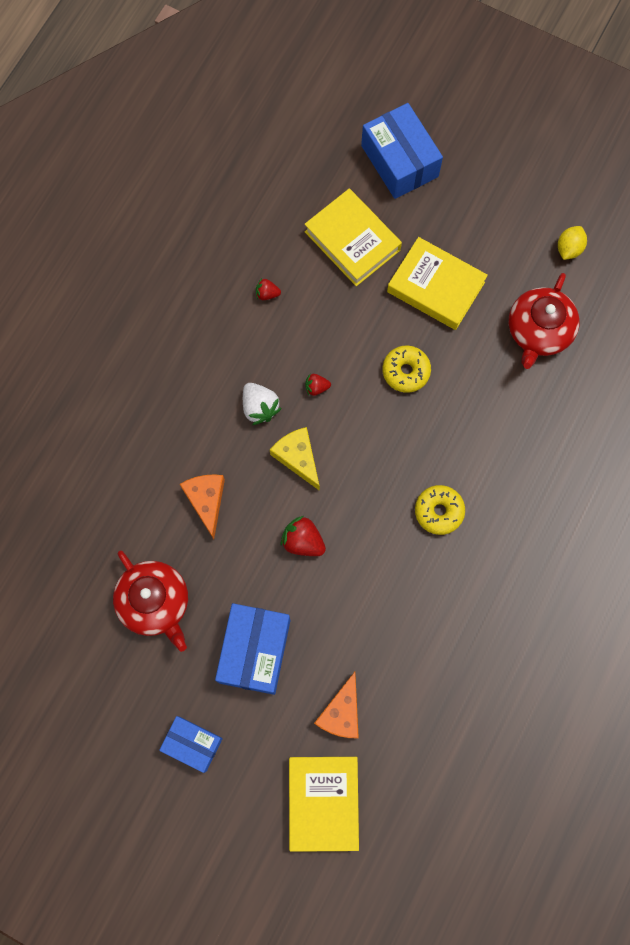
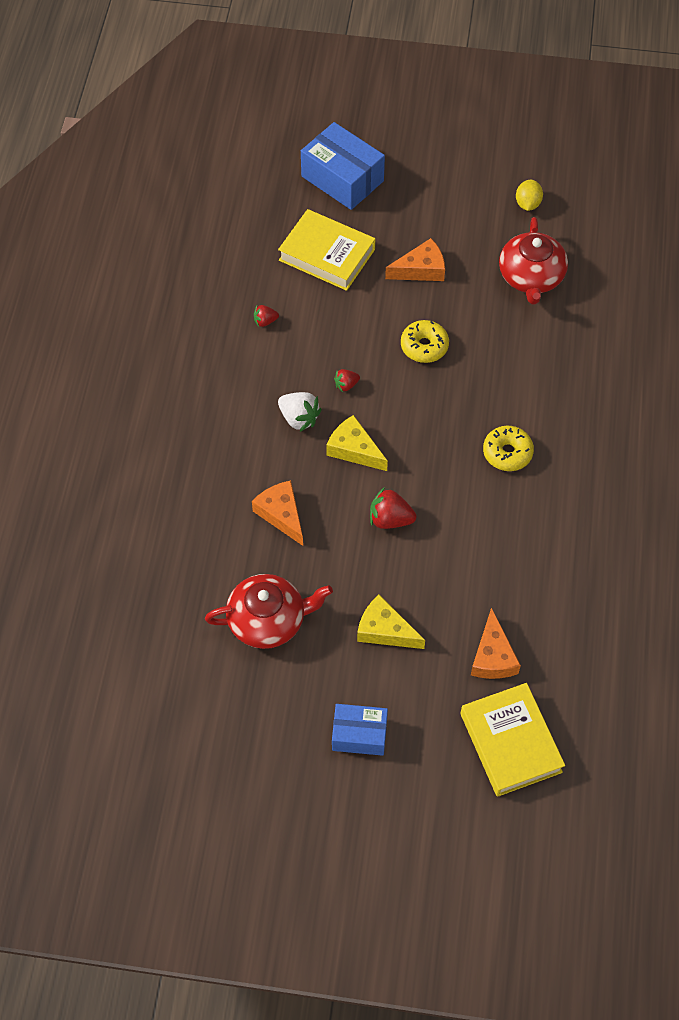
camera: 20 degrees left, 15 degrees down
(155, 603) = (268, 620): red teapot -> red teapot turned 45 degrees counterclockwise
(254, 651) = (385, 630): blue box -> yellow cheese
(436, 287) = (421, 269): yellow book -> orange cheese

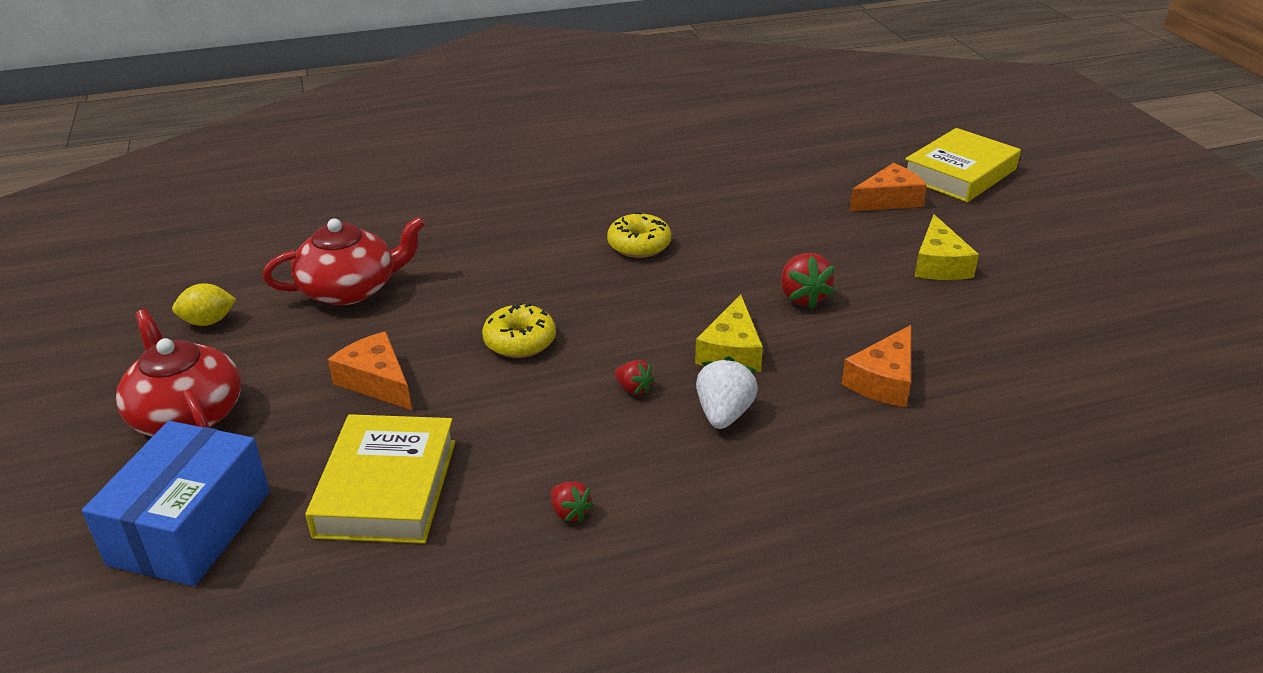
camera: 115 degrees left, 25 degrees down
(268, 620) = (1029, 344): red teapot -> red teapot (187, 414)
(359, 735) = (1066, 248): blue box -> none

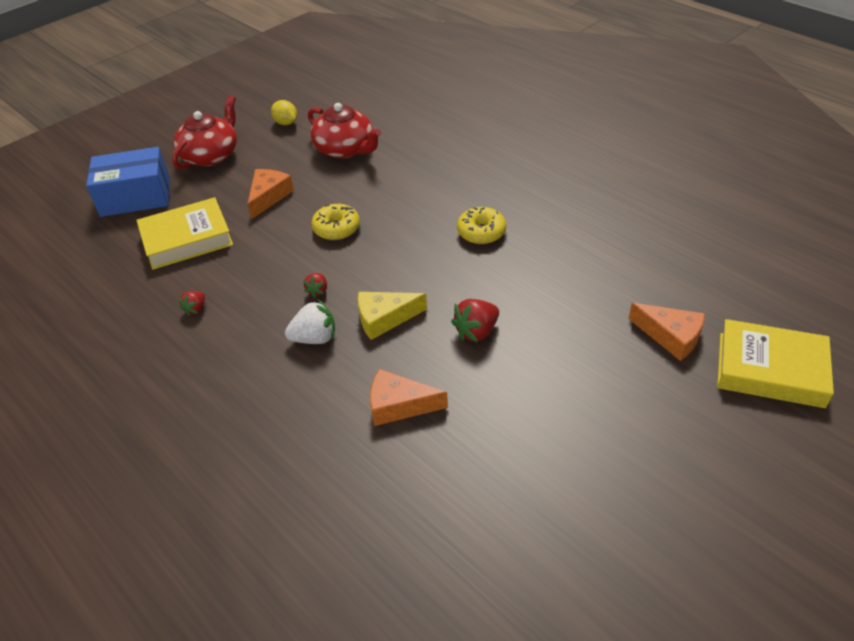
camera: 65 degrees right, 10 degrees up
(939, 264) = (589, 396): yellow cheese -> none

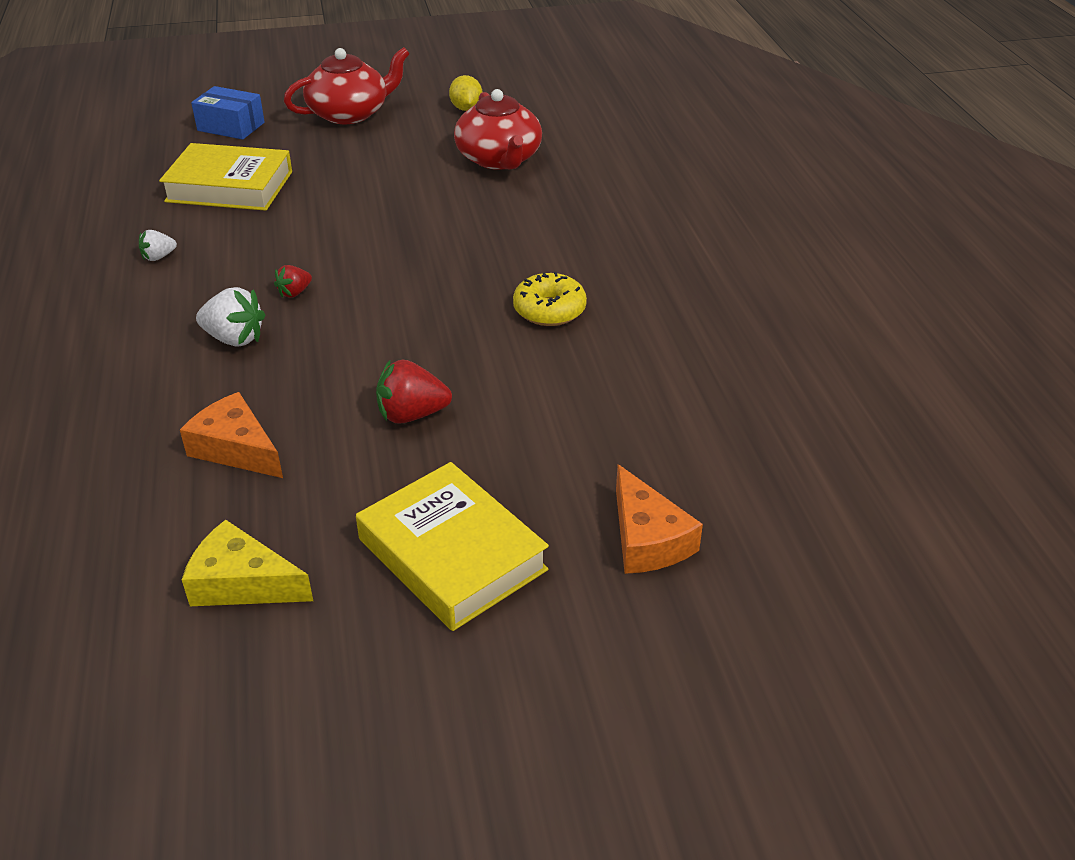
camera: 30 degrees right, 5 degrees down
(135, 196) = (231, 126): blue box -> blue box, size x0.63
(196, 309) = (158, 257): red strawberry -> white strawberry
(268, 196) = (358, 177): orange cheese -> none
(336, 228) = (390, 238): yellow donut -> none
(384, 319) = (328, 353): yellow cheese -> yellow cheese (242, 583)
(770, 369) = (740, 650): yellow book -> yellow book (452, 554)

